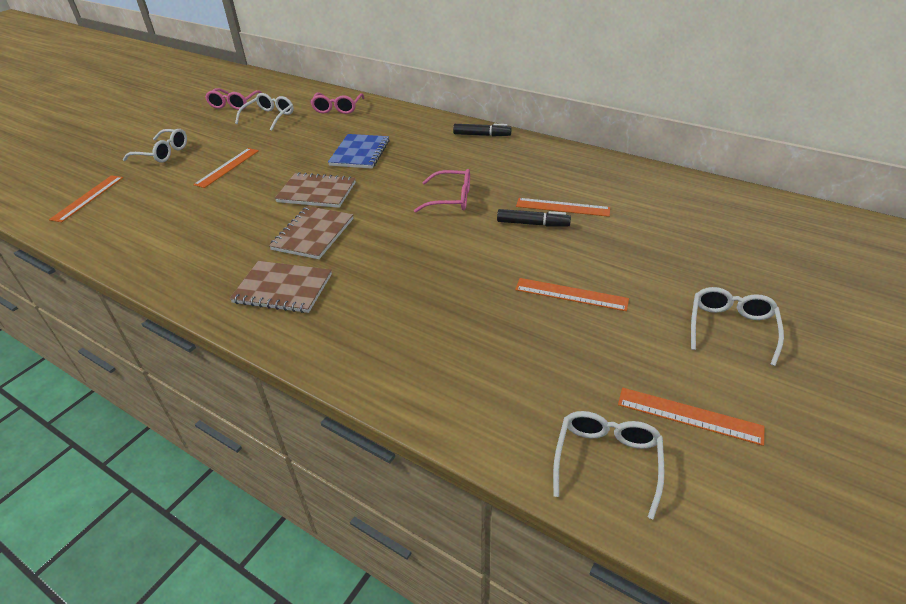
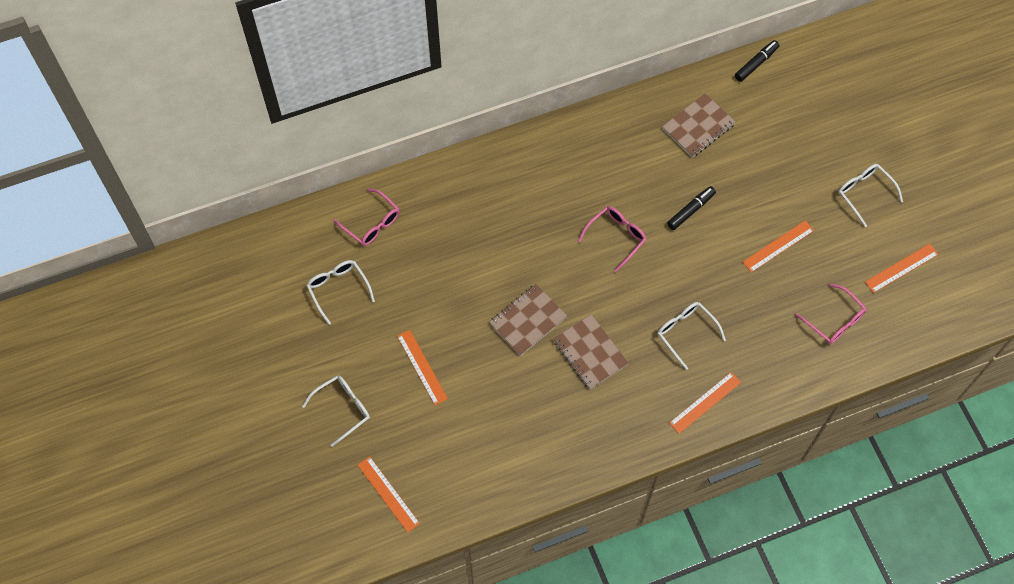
camera: 55 degrees left, 25 degrees up
(234, 104) = (273, 306): pink glasses -> pink glasses (834, 321)
(283, 289) = (645, 402): brown notebook -> brown notebook (698, 126)
(360, 153) = (485, 255): blue notebook -> none
(482, 135) = (533, 148): black marker -> black marker (756, 63)
(562, 207) = (686, 177): orange ruler -> orange ruler (705, 402)
(607, 461) = (900, 325): white glasses -> white glasses (685, 332)

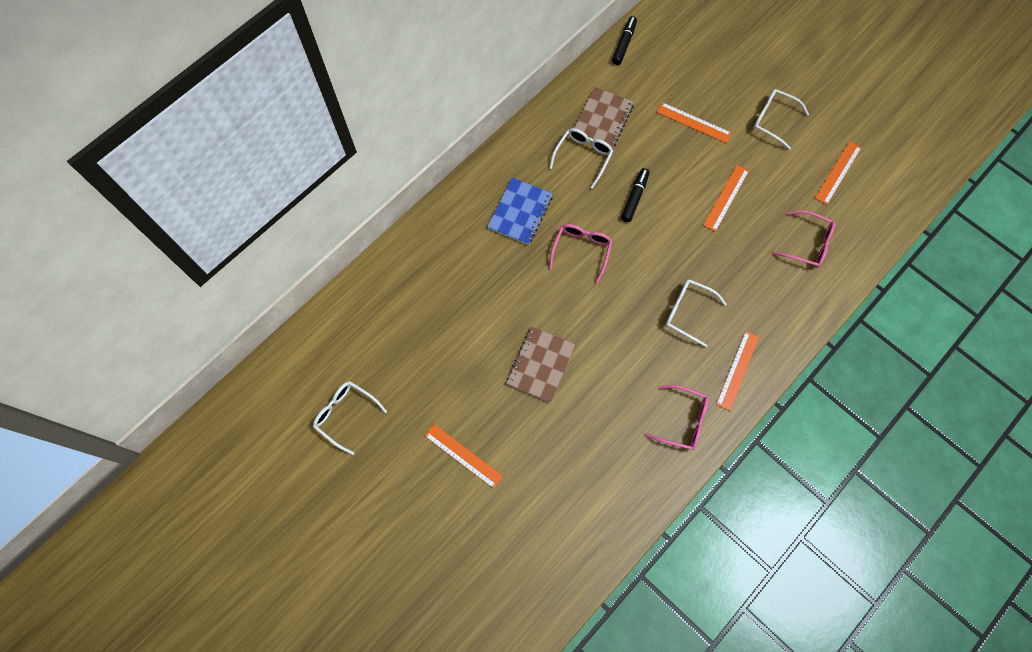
camera: 25 degrees left, 5 degrees up
(343, 409) = (406, 534): white glasses -> white glasses (583, 157)
(372, 223) = (348, 335): pink glasses -> pink glasses (683, 420)
(388, 494) = (491, 600): orange ruler -> orange ruler (694, 122)
(577, 180) = (520, 212): none -> blue notebook
(590, 352) = (612, 370): brown notebook -> none

